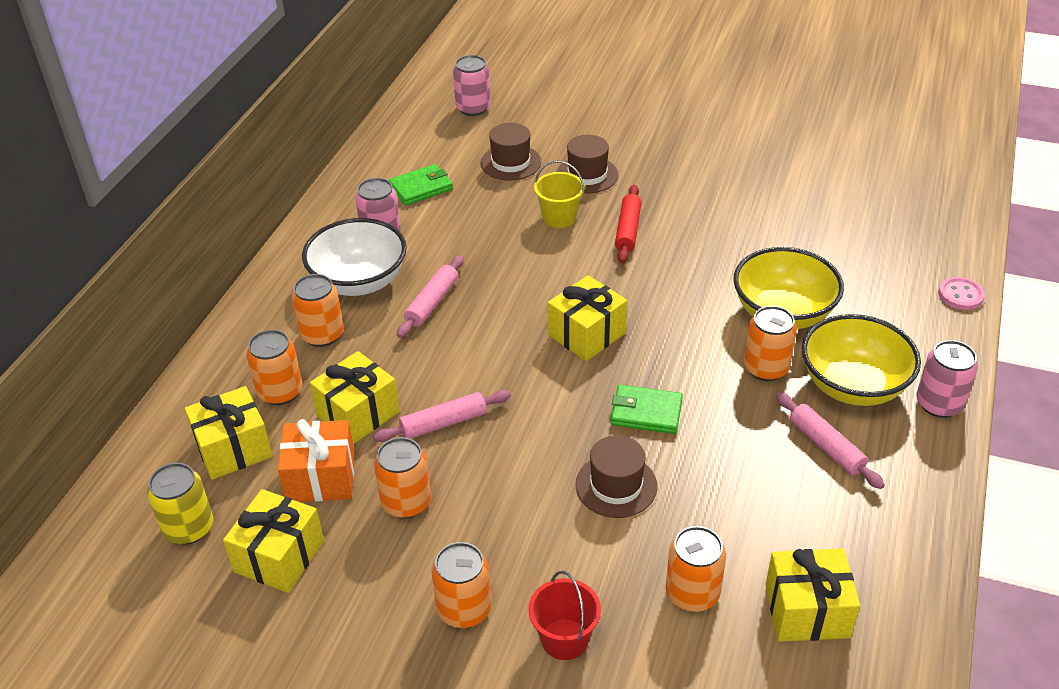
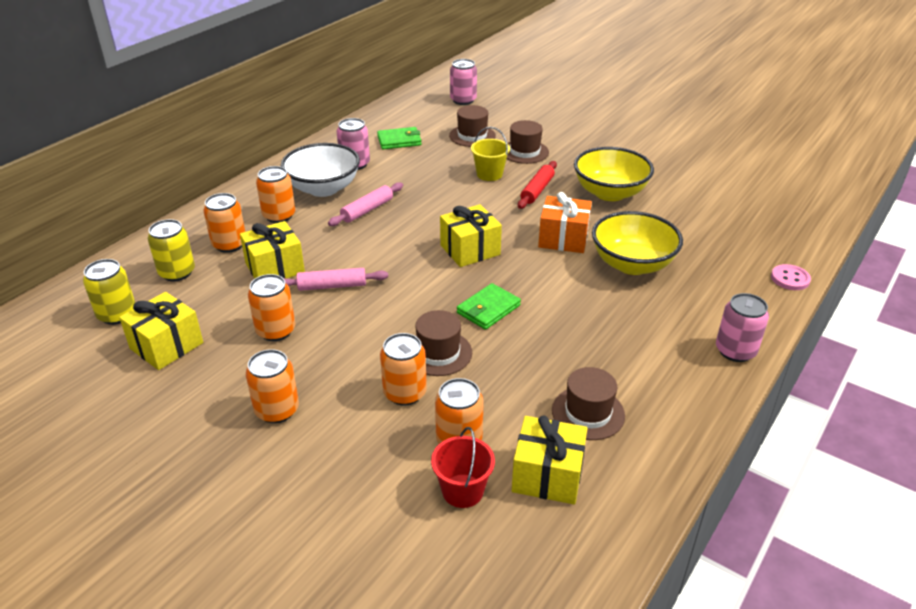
camera: 15 degrees right, 5 degrees down
(233, 448) = (177, 272): yellow gift -> yellow can
(321, 477) = (225, 302): orange gift -> orange gift (563, 238)
(564, 639) = (341, 449): red bucket -> red bucket (462, 491)
(646, 412) = (488, 309): green wallet -> green wallet turned 75 degrees counterclockwise
(766, 368) = (599, 298): orange can -> orange can (405, 393)
(816, 522) = (588, 413): none -> brown hat
(826, 446) = (623, 361): pink rolling pin -> none
(853, 385) = (666, 324): yellow bowl -> yellow bowl (610, 193)

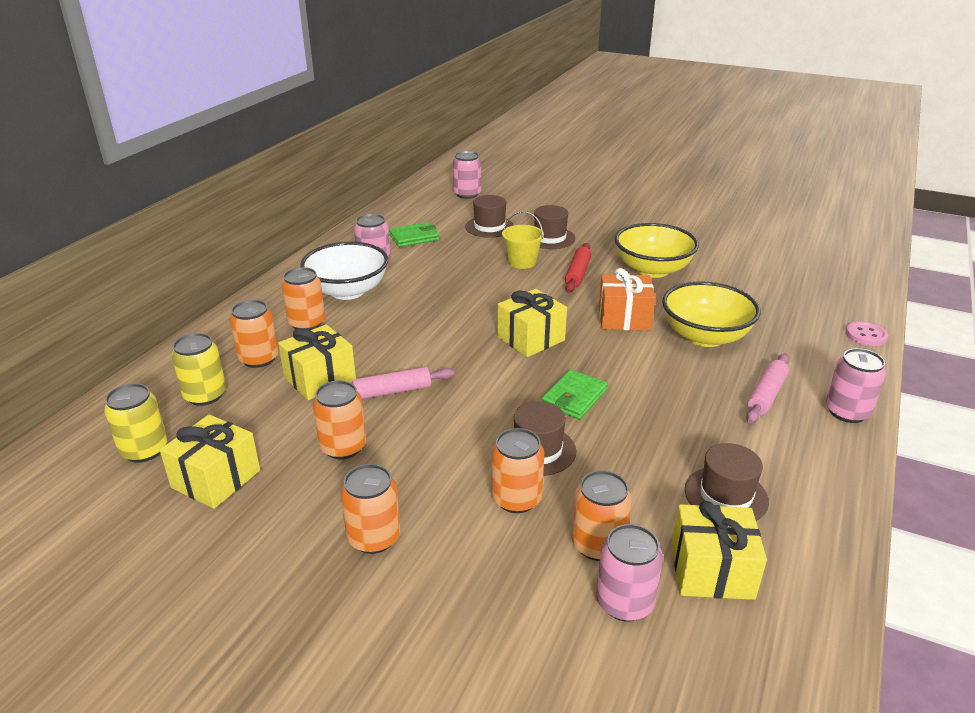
camera: 10 degrees left, 5 degrees down
(367, 210) = (404, 309): pink rolling pin -> pink rolling pin (766, 395)
(462, 491) = (624, 602): red bucket -> pink can

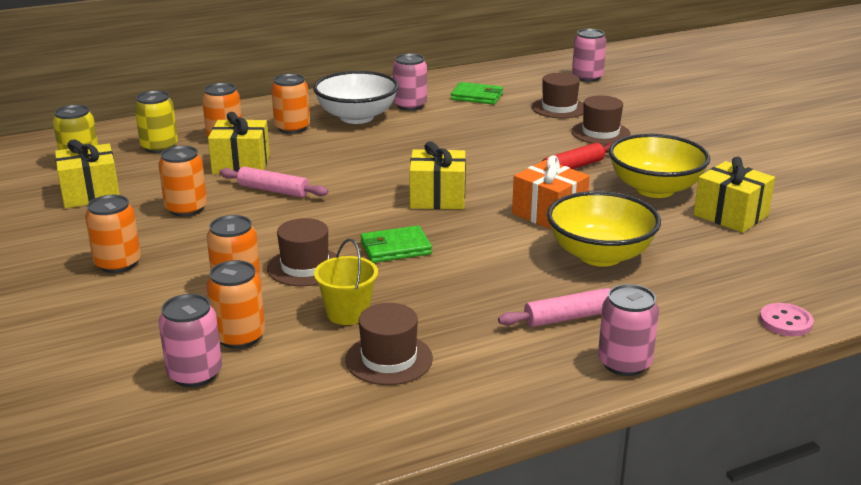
camera: 40 degrees right, 5 degrees down
(522, 262) = (537, 143): yellow bucket -> yellow bucket (347, 313)
(711, 571) = (286, 392): yellow gift -> yellow gift (730, 215)

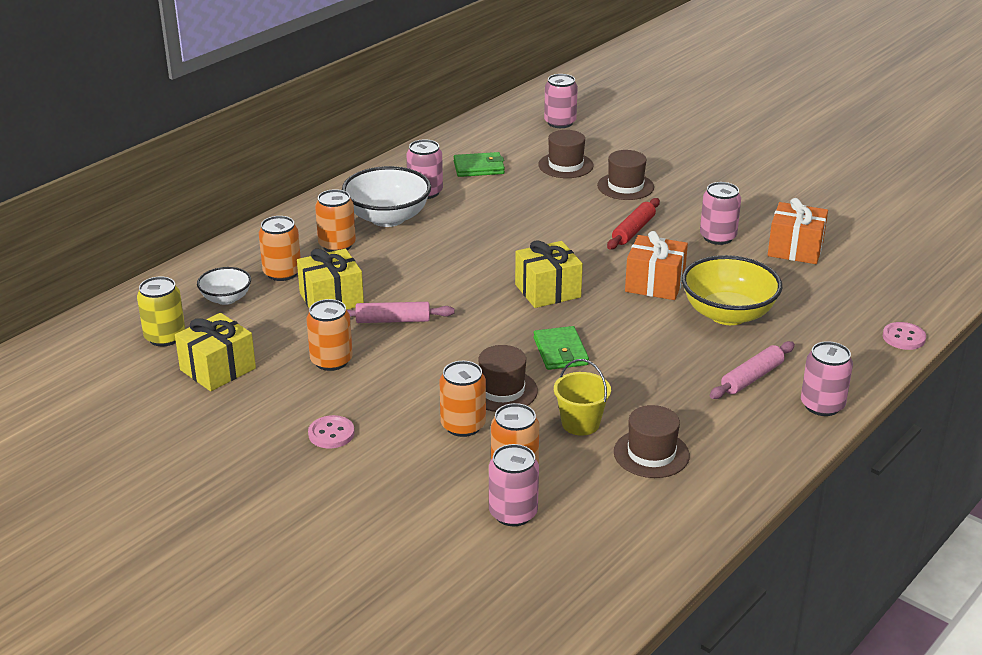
camera: 25 degrees left, 5 degrees up
(118, 263) = (331, 434): orange can -> pink button
(159, 147) = (226, 299): yellow can -> white bowl
(395, 248) = (560, 351): green wallet -> green wallet turned 60 degrees counterclockwise
(654, 189) = (718, 237): yellow bowl -> pink can
(730, 215) = (795, 249): yellow gift -> orange gift

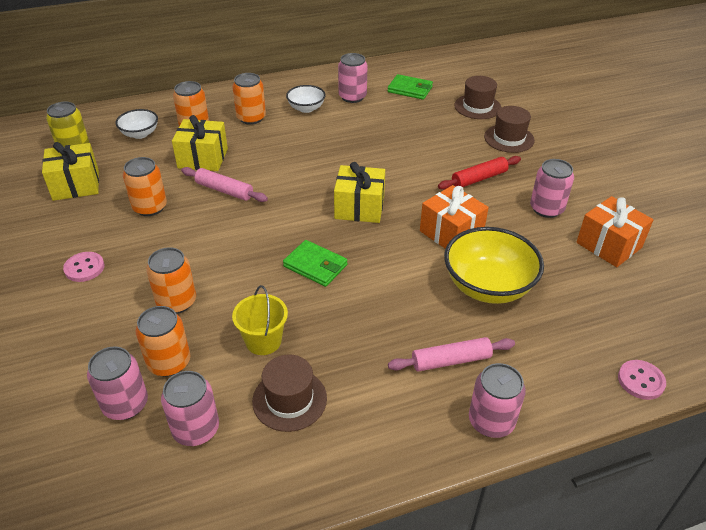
camera: 30 degrees right, 10 degrees up
(388, 218) = (306, 108): white bowl -> white bowl, size x0.55
(502, 390) = (236, 283): brown hat -> none
(560, 122) = (506, 71): pink can -> pink can (196, 429)
(560, 351) = (315, 265): green wallet -> green wallet turned 75 degrees counterclockwise

